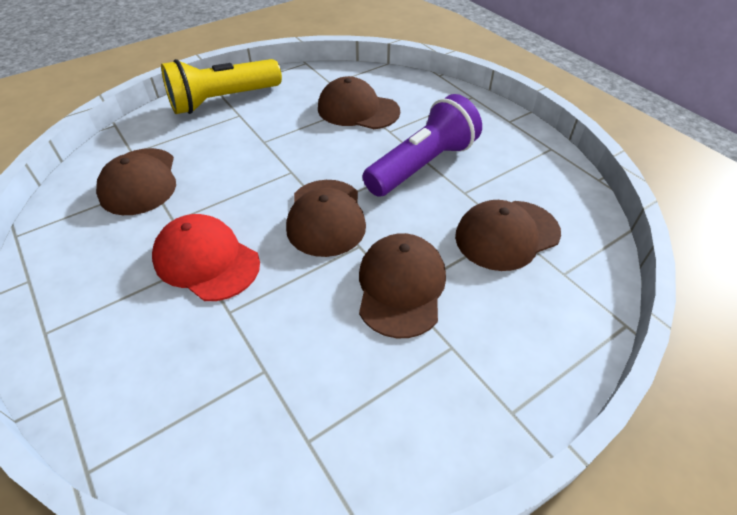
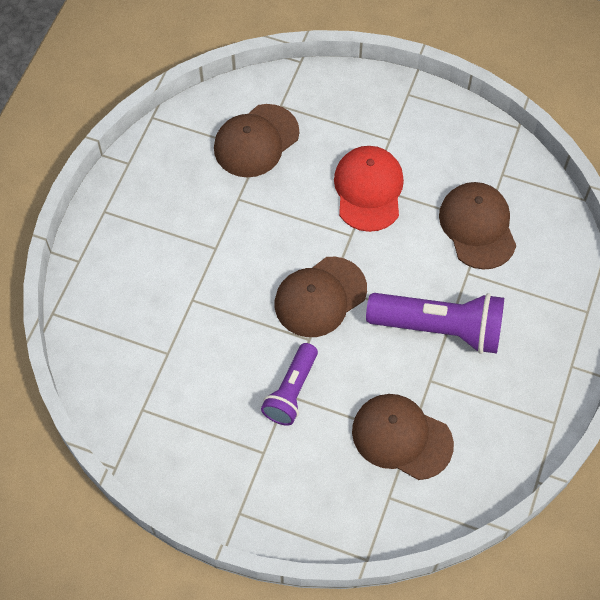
camera: 55 degrees right, 15 degrees up
(206, 260) = (220, 251): red cap -> red cap (368, 190)
(223, 100) = (398, 110): yellow flashlight -> none
(401, 286) = (291, 391): brown cap -> purple flashlight

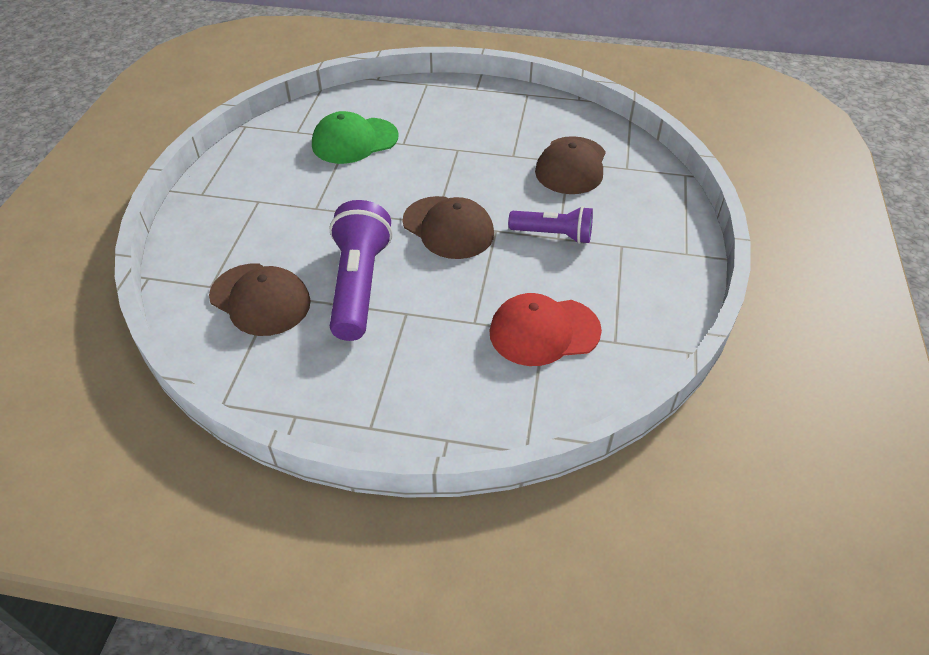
camera: 100 degrees left, 15 degrees down
(368, 190) = (320, 209): red cap -> red cap (544, 331)
(440, 328) = (462, 154): purple flashlight -> purple flashlight (359, 285)
(477, 227) = (354, 141): brown cap -> green cap

